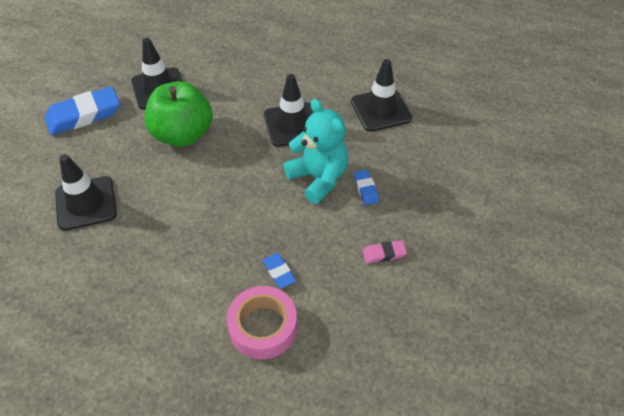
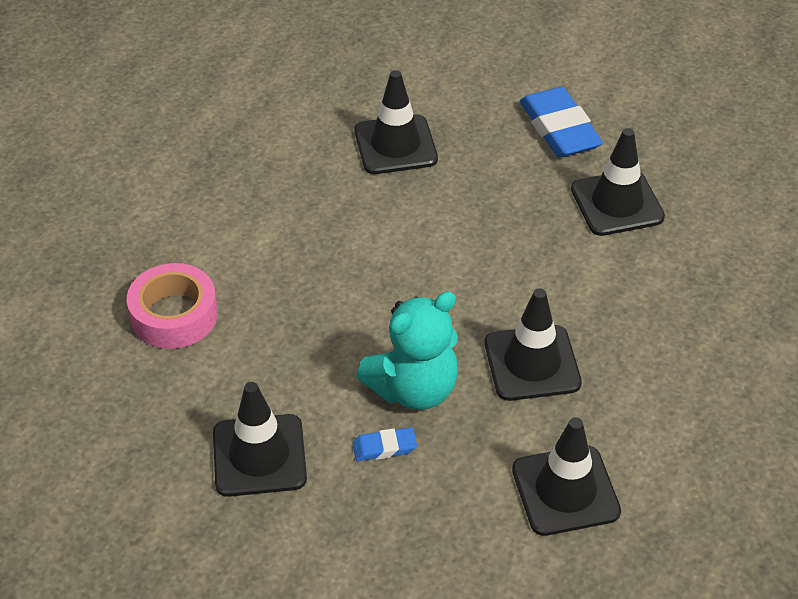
camera: 95 degrees right, 5 degrees down
(183, 134) = (516, 233): green apple -> none
(279, 272) = (252, 334): blue eraser -> none
(384, 254) = (259, 456): pink eraser -> black traffic cone

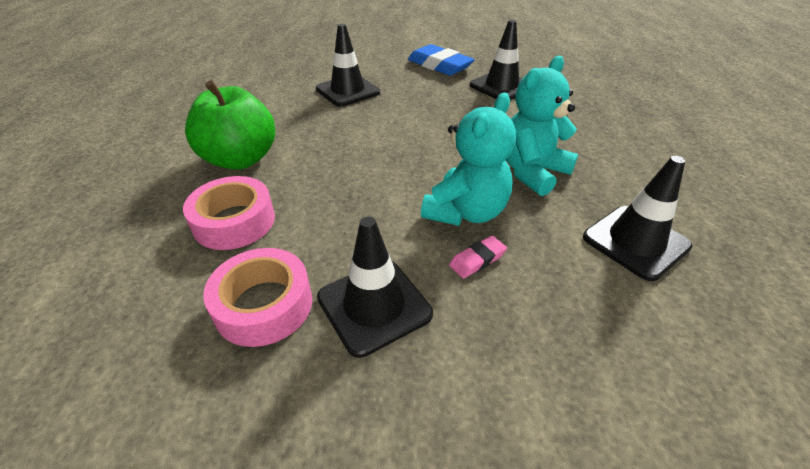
camera: 25 degrees left, 5 degrees down
(166, 418) = (264, 305): none -> pink tape
(212, 228) = (240, 159): none -> green apple
(384, 447) = (477, 260): blue eraser -> pink eraser
(532, 363) = (532, 172): black traffic cone -> turquoise teddy bear

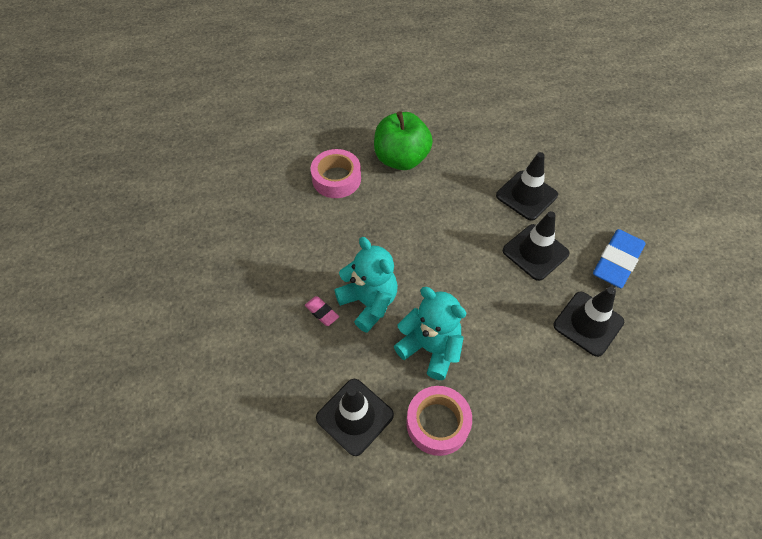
camera: 80 degrees right, 15 degrees up
(264, 305) = (275, 214): pink tape -> pink tape (437, 423)
(374, 306) = (279, 263): black traffic cone -> black traffic cone (535, 252)
(466, 212) = (369, 303): turquoise teddy bear -> turquoise teddy bear turned 150 degrees counterclockwise

